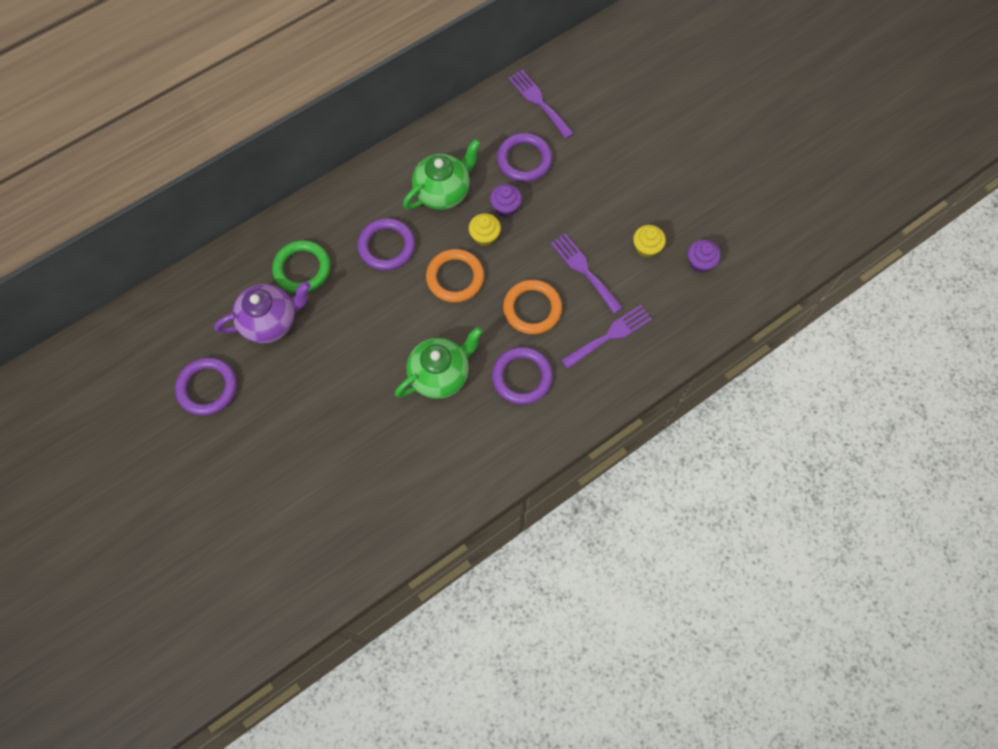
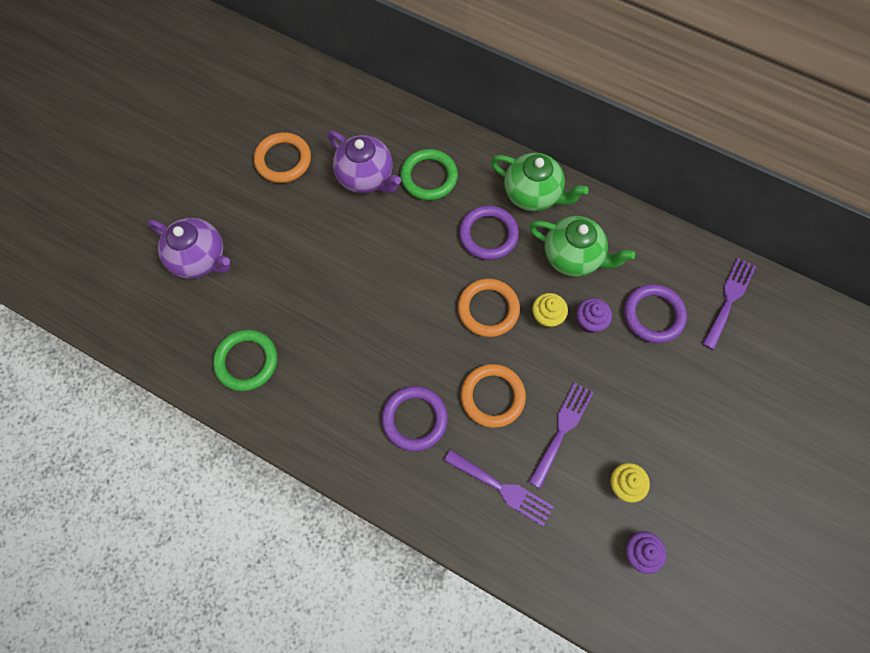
camera: 65 degrees right, 0 degrees up
(207, 388) = (283, 160): purple ring -> orange ring
(271, 504) = (200, 259): none -> purple teapot
(399, 497) = (246, 361): none -> green ring
(440, 375) = (382, 342): green teapot -> green teapot (533, 194)

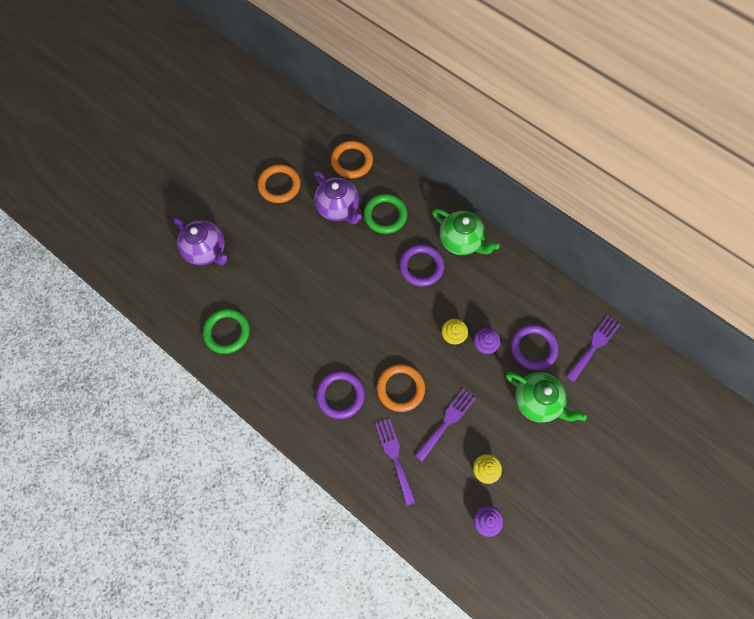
camera: 10 degrees right, 0 degrees up
(488, 309) = (410, 323): orange ring -> orange ring (352, 161)
(502, 488) = (394, 457): purple fork -> purple fork turned 150 degrees counterclockwise
(573, 257) = (482, 294): green teapot -> green teapot (537, 401)

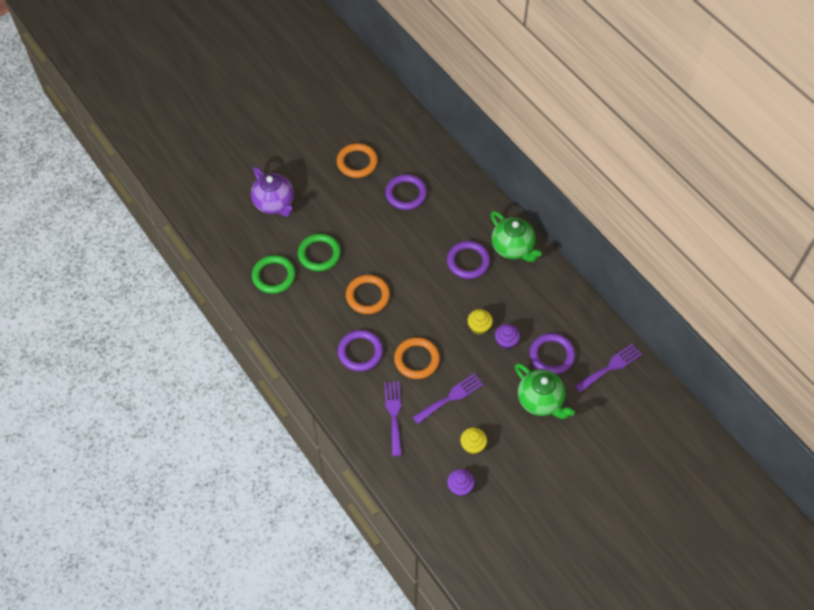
camera: 15 degrees right, 10 degrees down
(338, 208) = (406, 194): purple teapot -> purple ring
(352, 161) = (431, 156): orange ring -> orange ring (368, 296)
(385, 215) = (448, 210): green ring -> green ring (319, 254)

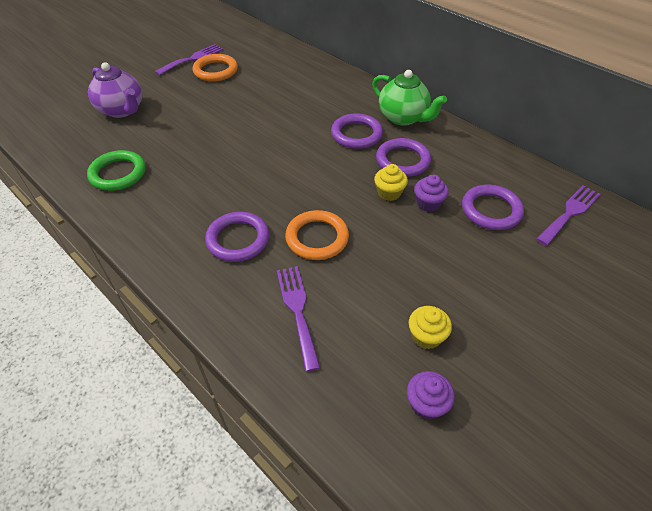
camera: 10 degrees left, 10 degrees down
(319, 254) = (176, 147): green ring -> none
(368, 296) = (241, 179): orange ring -> none
(406, 194) = (272, 88): purple ring -> purple ring (402, 160)
(450, 397) = (375, 276): purple fork -> purple fork (192, 59)
(540, 401) = (499, 263): green teapot -> none

